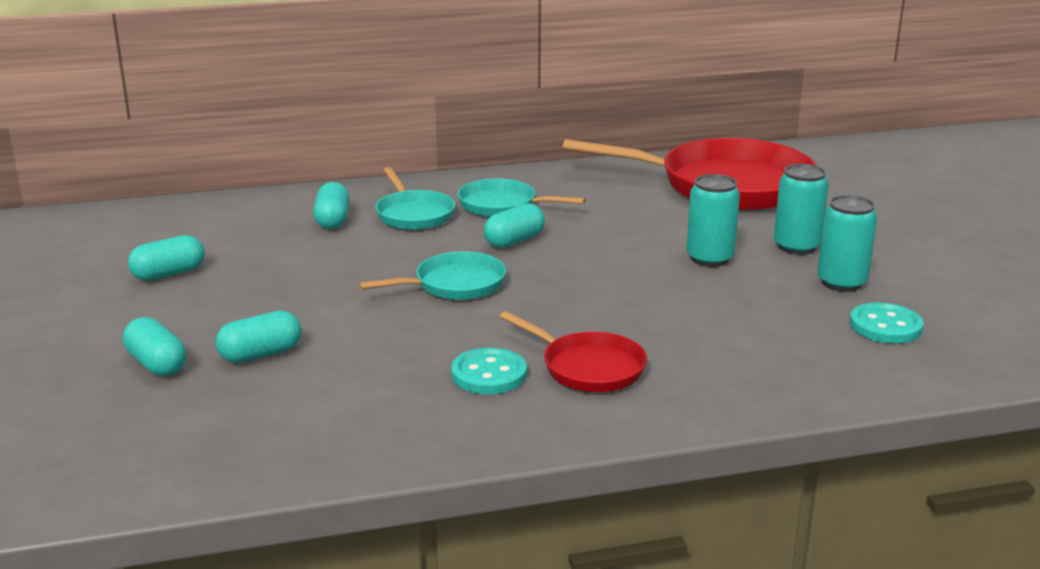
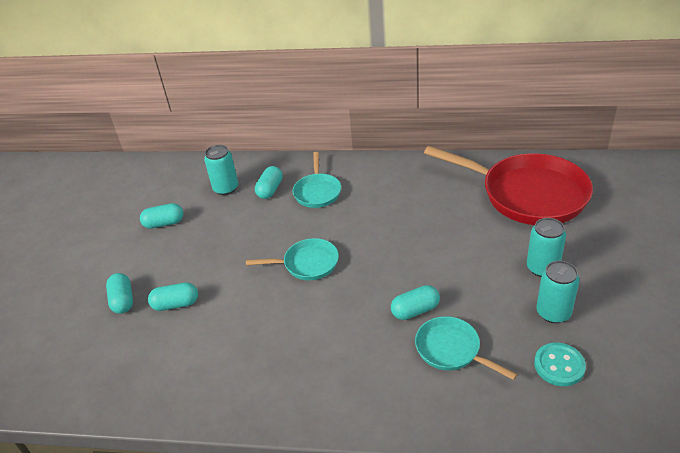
camera: 25 degrees right, 15 degrees up
(489, 374) = (285, 352): turquoise button -> none
(502, 205) = (373, 192): turquoise pan -> turquoise pan (451, 350)
(514, 241) = (363, 228): turquoise capsule -> turquoise capsule (415, 310)
(588, 367) = (344, 360): red pan -> none
(709, 258) = (476, 269): turquoise can -> turquoise can (226, 188)

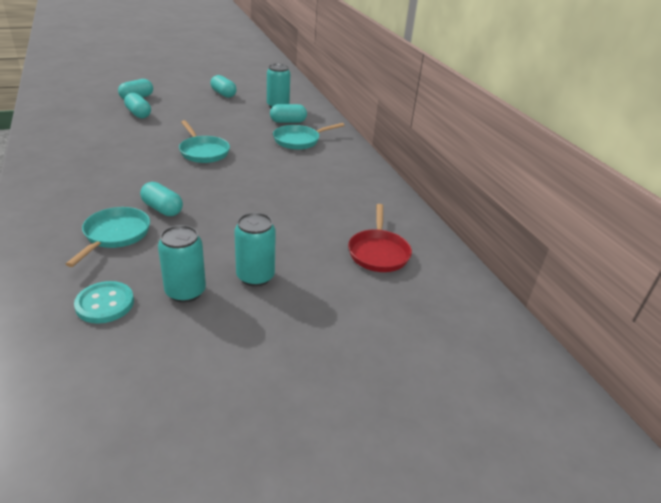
camera: 55 degrees right, 5 degrees down
(527, 194) = (378, 252): red pan -> red pan, size x0.50

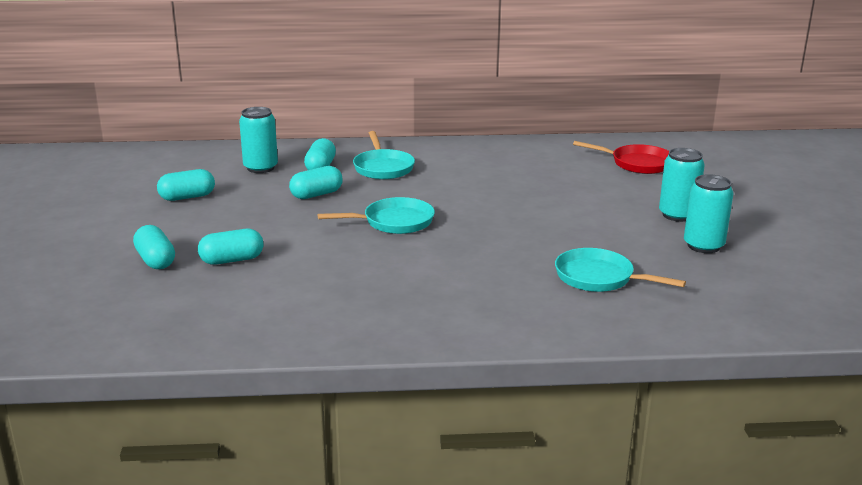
camera: 70 degrees left, 10 degrees down
(105, 304) = (726, 282): turquoise button -> none
(162, 209) = (543, 251): turquoise capsule -> turquoise capsule (316, 195)

